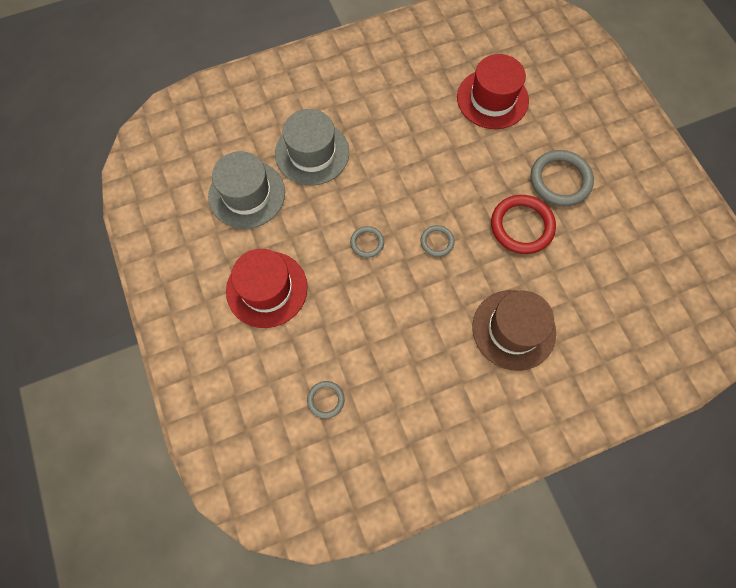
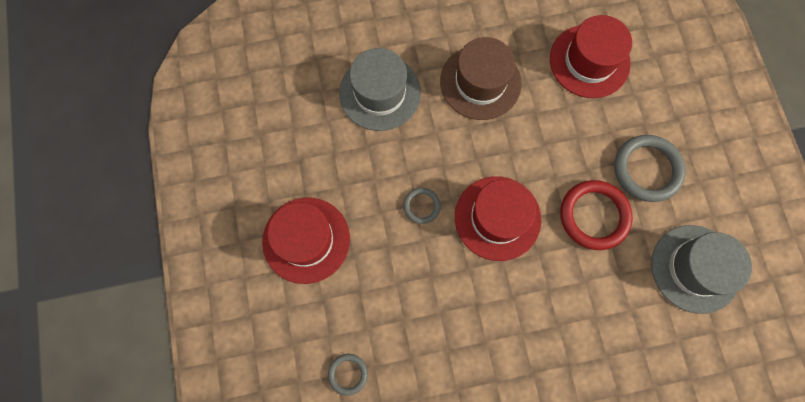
camera: 10 degrees right, 5 degrees up
(247, 194) = (302, 129): grey hat -> grey hat (695, 268)
(437, 242) = (497, 218): grey ring -> red hat
(513, 329) = (562, 332): brown hat -> brown hat (480, 82)

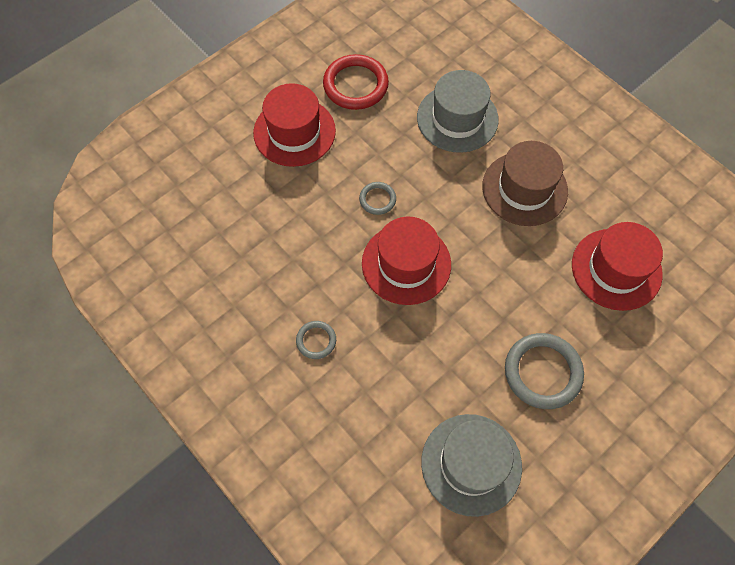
camera: 60 degrees right, 10 degrees down
(348, 374) = (202, 217): grey ring -> grey ring (316, 340)
(594, 216) = (462, 345): red ring -> red ring (355, 85)

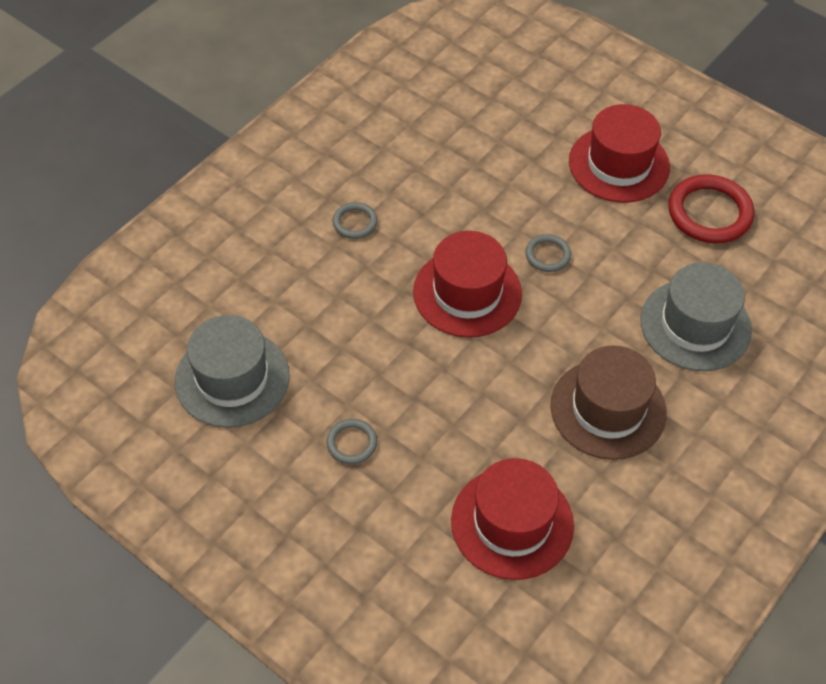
camera: 80 degrees right, 10 degrees down
(542, 372) = (352, 443): grey ring -> grey ring, size x0.52

